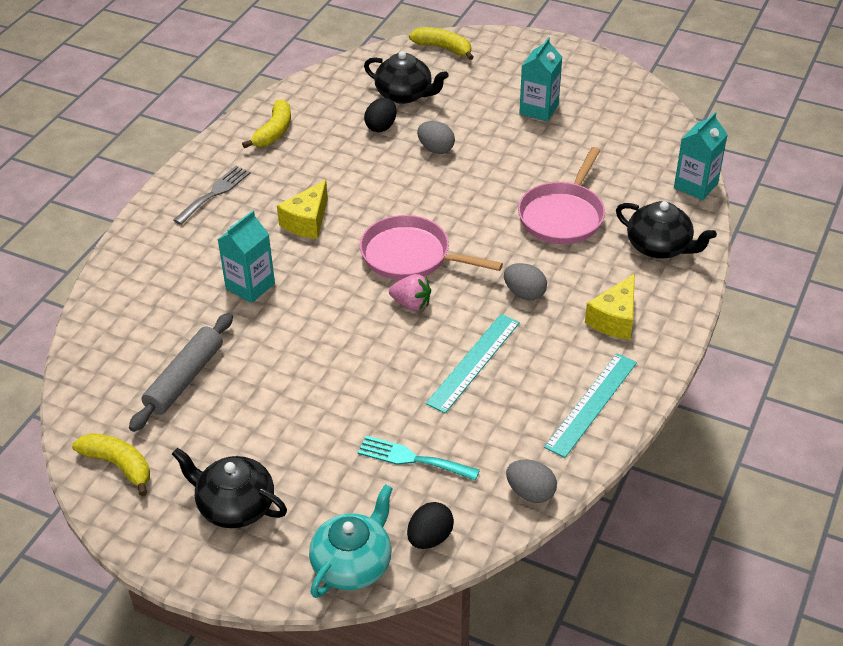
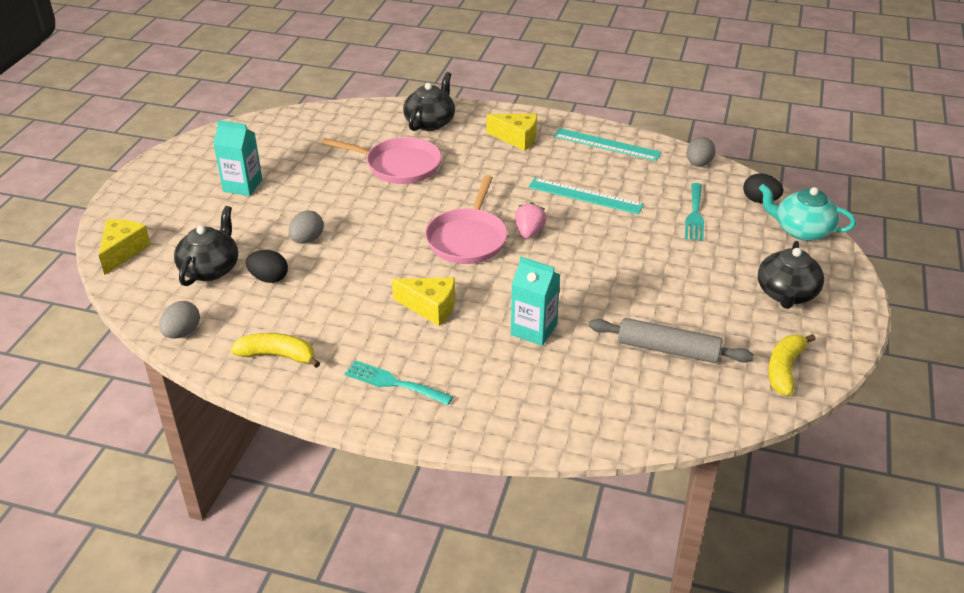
camera: 100 degrees left, 5 degrees down
(214, 193) = (393, 383): grey fork -> turquoise fork
(443, 48) = (123, 251): yellow banana -> yellow cheese
(524, 293) = (500, 178): grey egg -> grey egg (182, 333)
(695, 186) = (352, 109): turquoise carton -> none

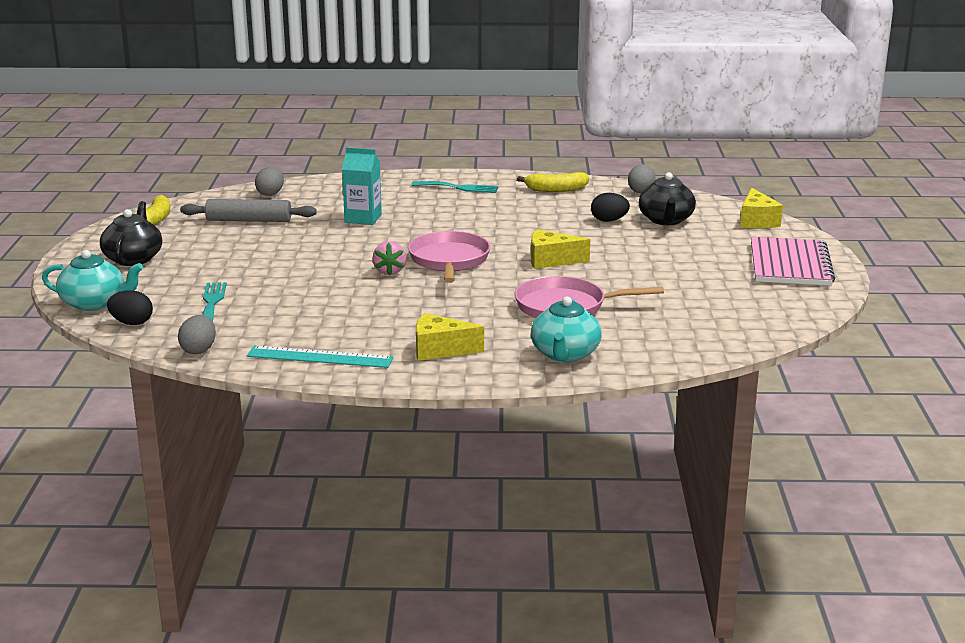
camera: 165 degrees right, 15 degrees down
(171, 184) = (790, 265): none -> pink notebook
(242, 186) = (716, 272): turquoise carton -> none
(307, 240) = (602, 244): grey egg -> grey egg (270, 193)
(430, 122) = (565, 354): black teapot -> turquoise teapot
(430, 307) = (456, 220): yellow cheese -> yellow cheese (551, 260)
(585, 196) = (337, 305): turquoise ruler -> none

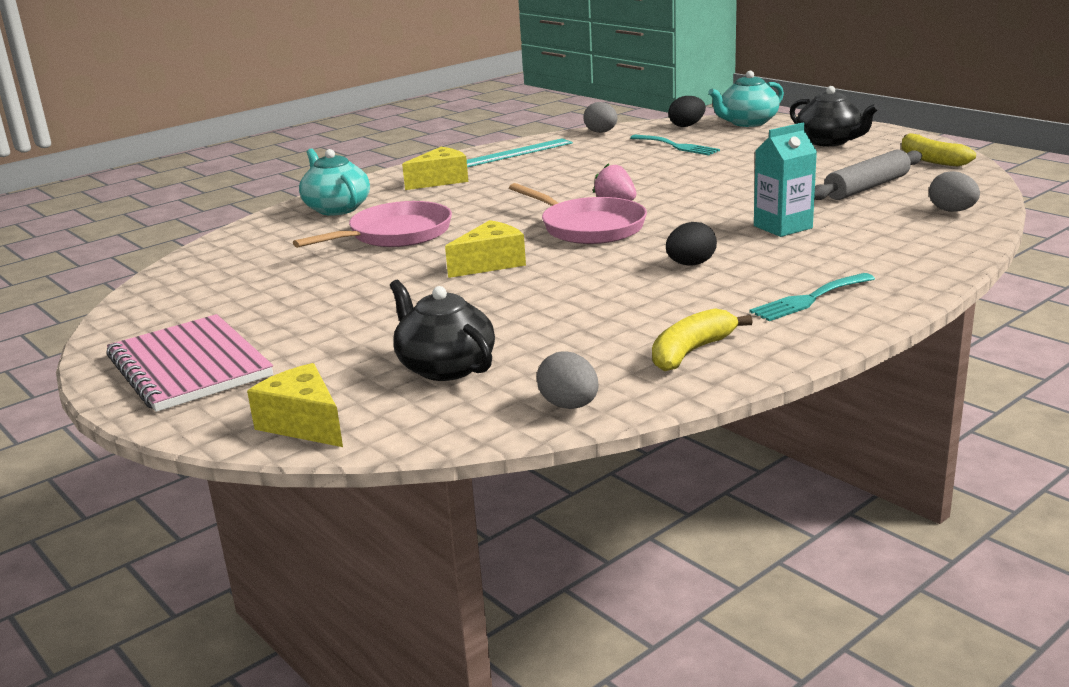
camera: 140 degrees right, 0 degrees up
(609, 220) = (520, 334): black egg -> black egg (690, 264)

